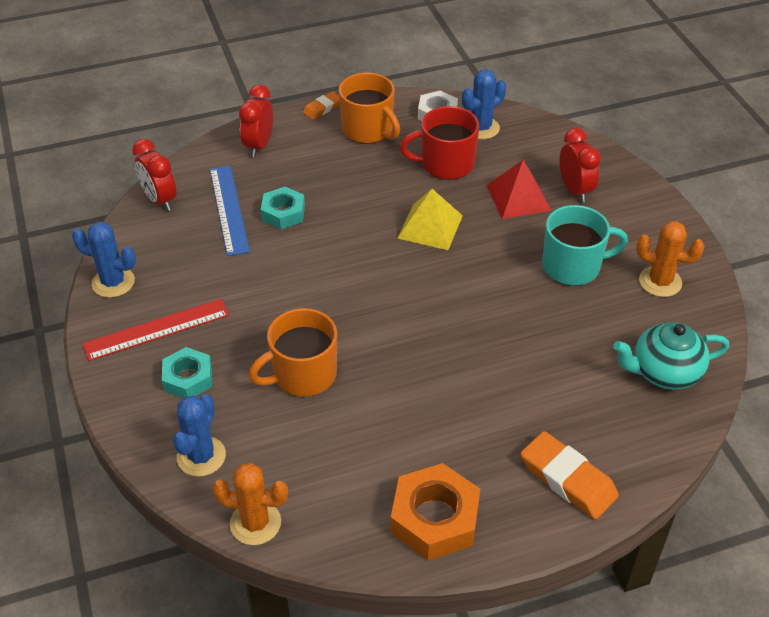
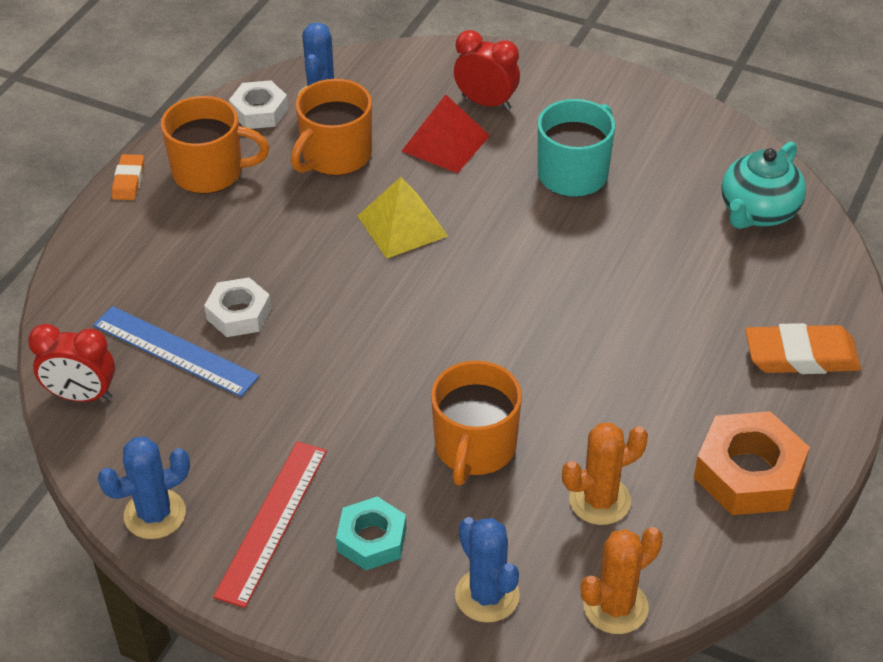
camera: 45 degrees left, 0 degrees up
(259, 146) = (113, 264): red clock -> none
(283, 213) = (239, 314): turquoise nut -> white nut
(445, 164) = (335, 156): red mug -> orange mug
(660, 282) = (659, 137): orange cactus -> orange cactus (599, 500)

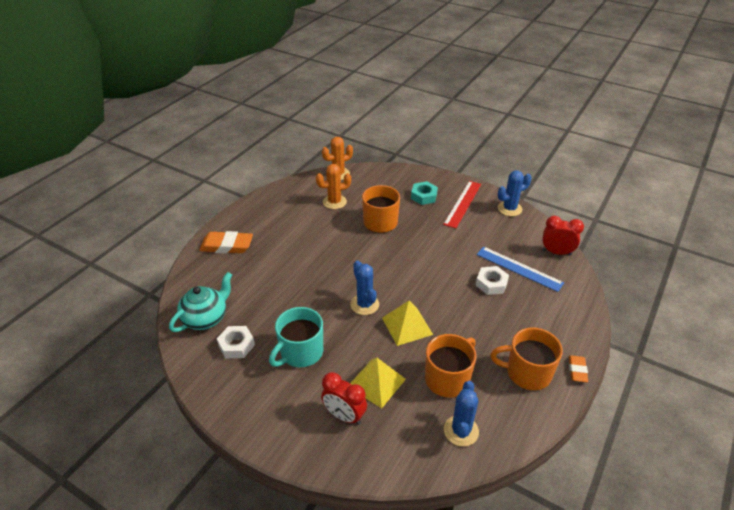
camera: 175 degrees left, 5 degrees down
(259, 111) = (504, 422): white nut -> white nut (236, 345)
(446, 143) = (376, 382): red pyramid -> yellow pyramid
(487, 595) = (382, 179): blue cactus -> blue cactus (364, 304)
(749, 473) = (273, 206): orange nut -> none

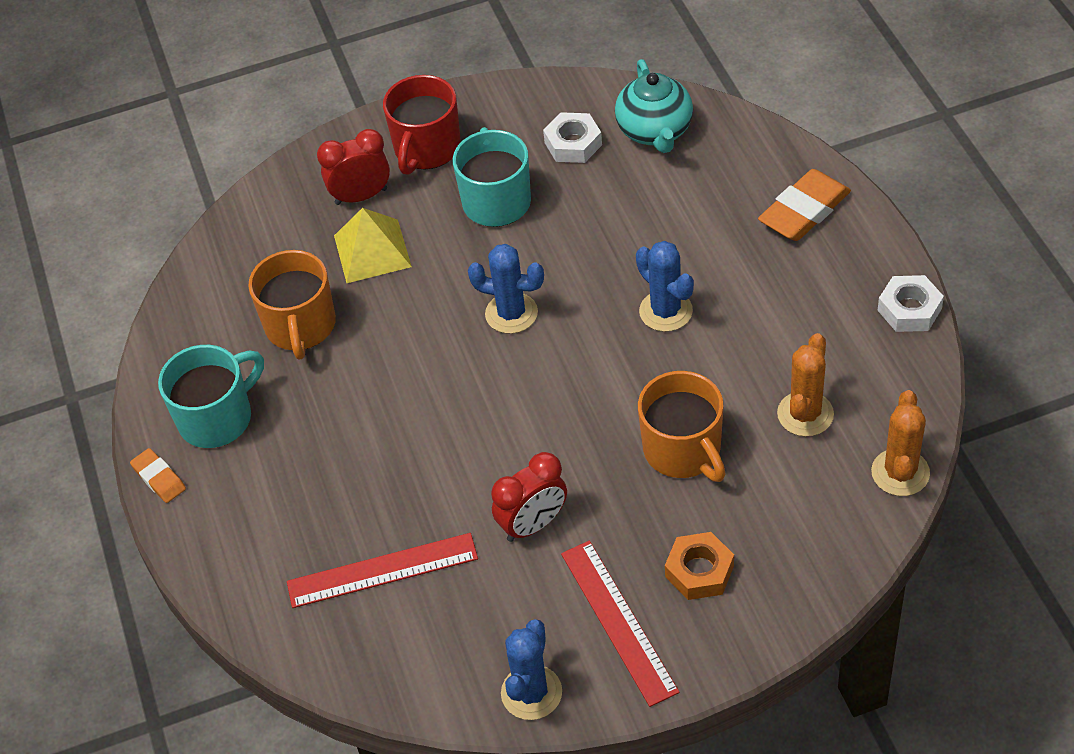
camera: 135 degrees right, 10 degrees up
(285, 409) = (426, 149): none -> red mug
(407, 326) = (424, 338): yellow pyramid -> none
(424, 196) = (699, 571): turquoise nut -> orange nut
(461, 431) = (227, 290): blue cactus -> blue cactus (666, 311)
(491, 284) = (392, 503): white nut -> white nut (909, 309)
(519, 268) = (382, 570): blue ruler -> red ruler
(527, 373) = (217, 418): orange mug -> turquoise mug
(556, 252) = (358, 664): red clock -> red clock (533, 524)

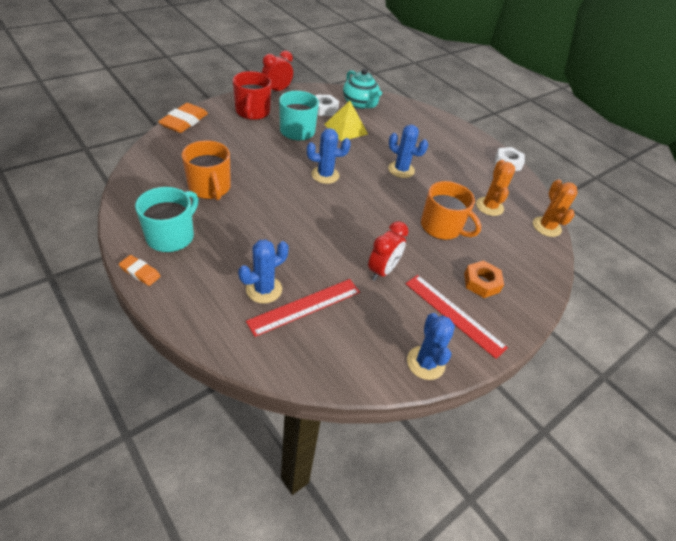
camera: 30 degrees left, 5 degrees down
(329, 532) = (264, 289): none -> blue cactus
(361, 196) = (225, 131): red clock -> red clock (277, 90)
(372, 251) = (239, 153): yellow pyramid -> yellow pyramid (346, 129)
(804, 211) = (441, 130): orange eraser -> orange eraser (184, 121)

